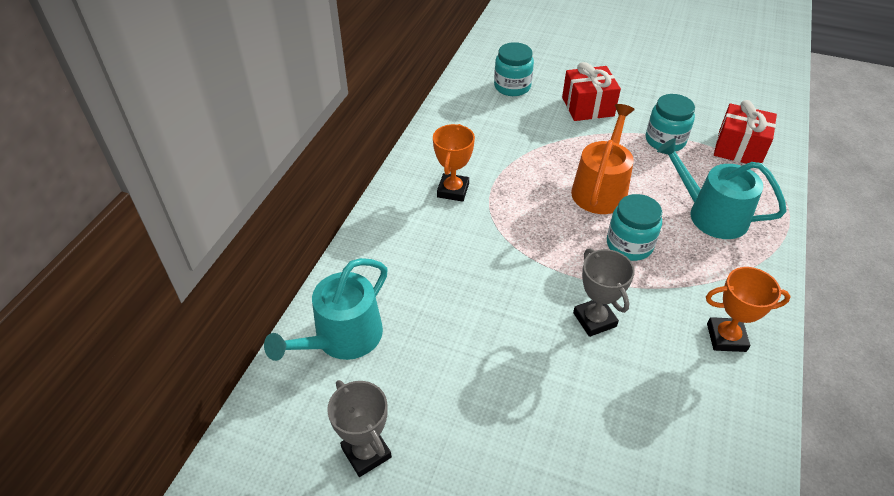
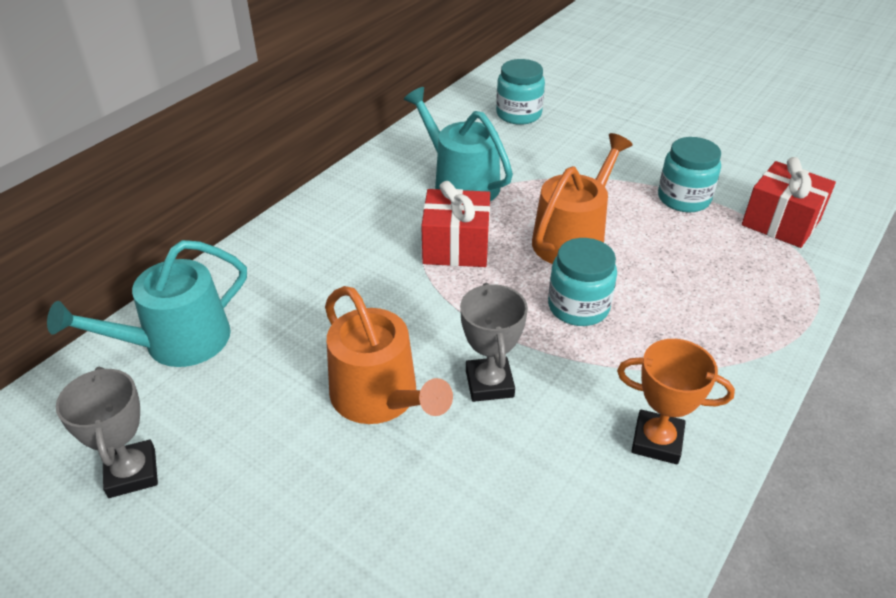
camera: 15 degrees right, 5 degrees down
(453, 190) = (390, 210): orange trophy -> none
(522, 348) = (380, 397): none -> orange watering can
(587, 107) = (601, 148): red gift -> red gift (456, 247)
(711, 214) = (705, 291): turquoise watering can -> turquoise watering can (461, 182)

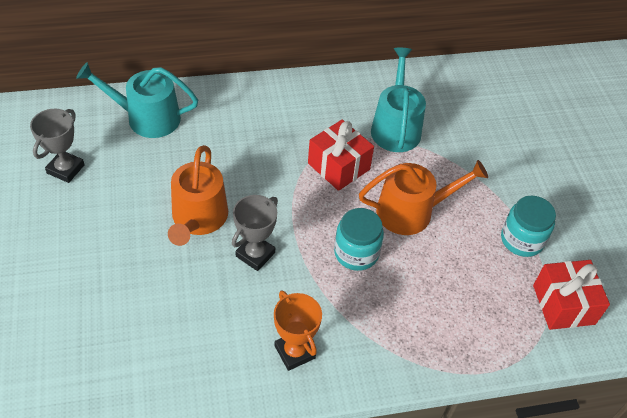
camera: 40 degrees right, 10 degrees up
(518, 114) = (499, 103): turquoise jar -> none

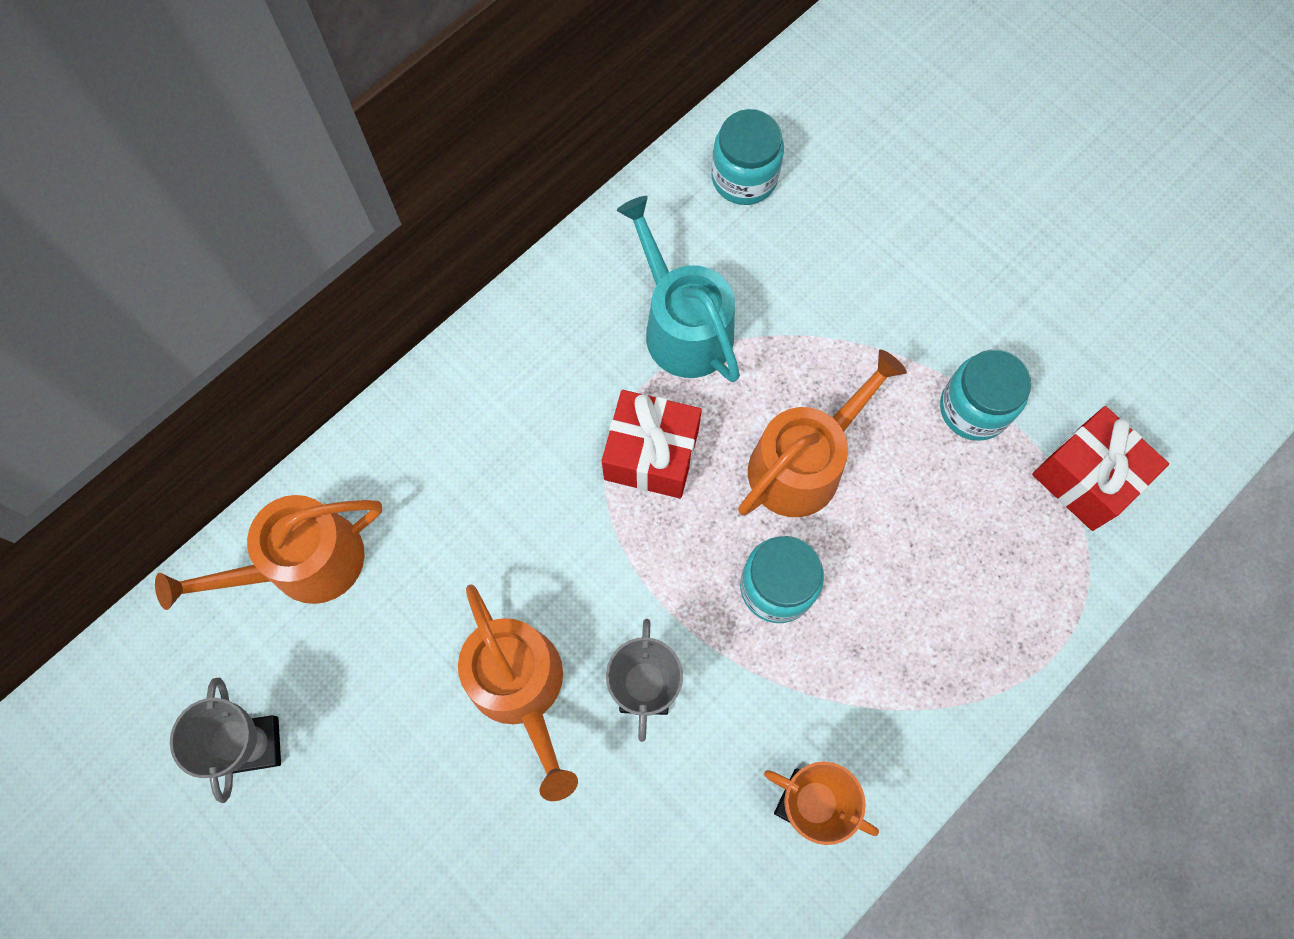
camera: 30 degrees left, 20 degrees up
(147, 118) = (303, 563): turquoise watering can -> orange watering can
(473, 89) = (744, 178): none -> turquoise jar

